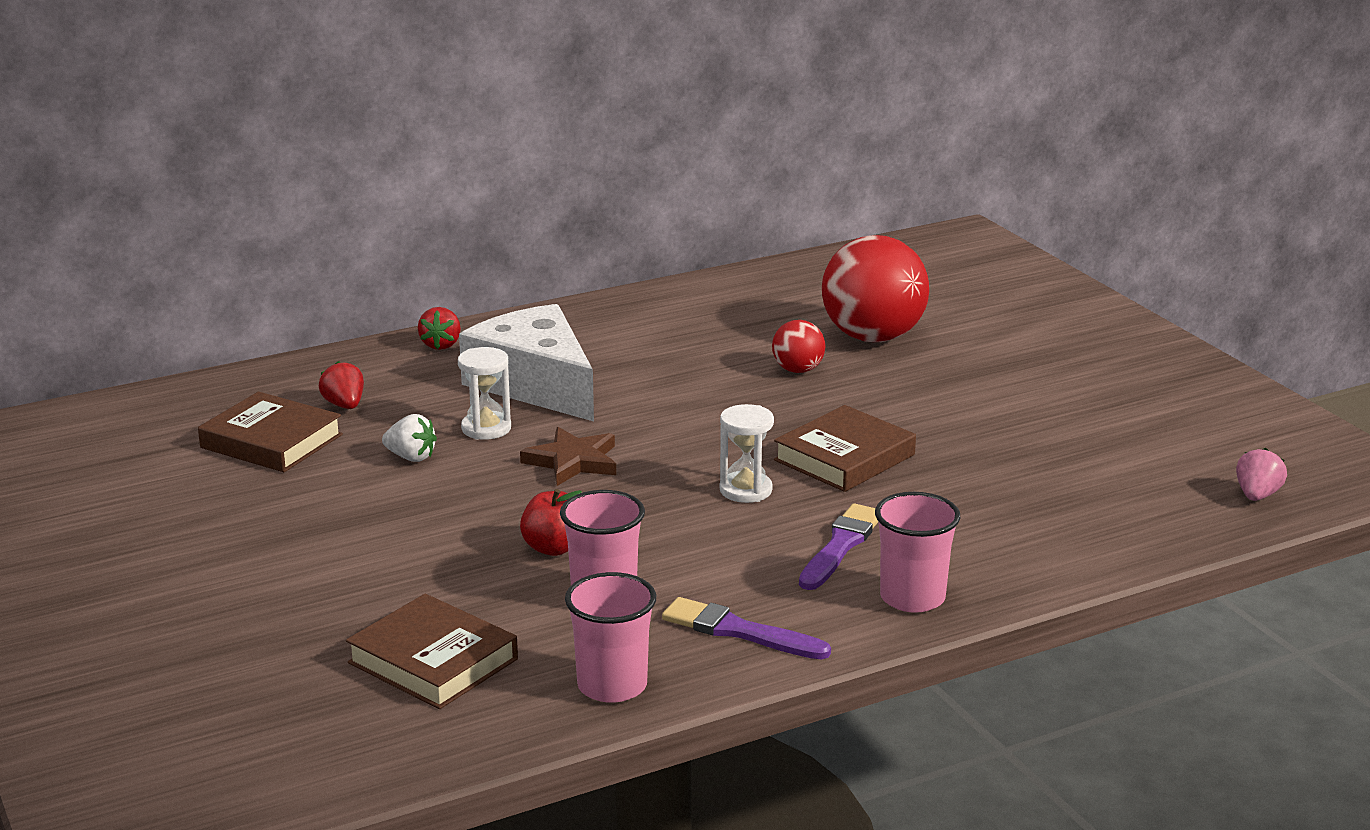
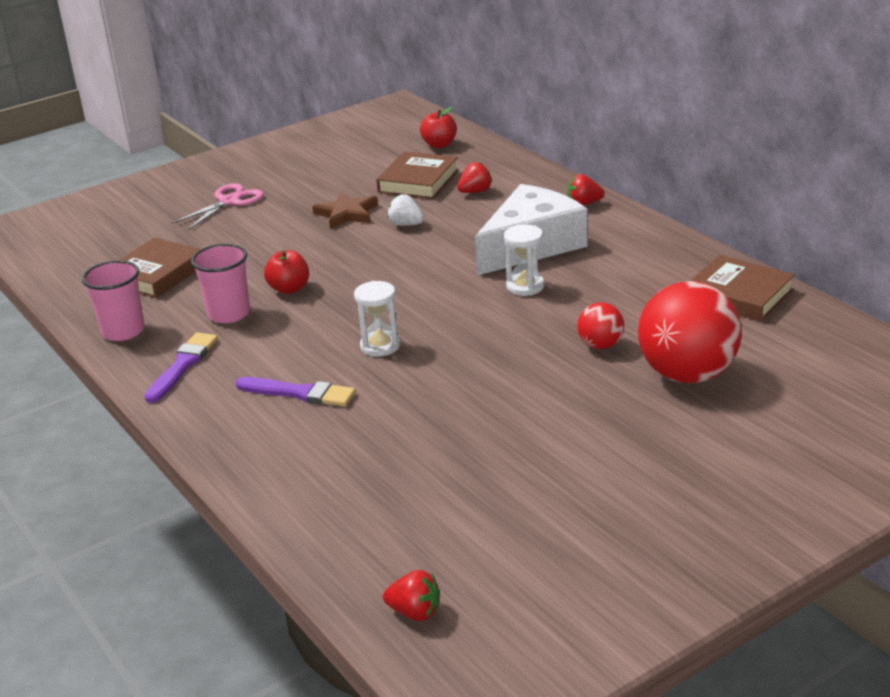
camera: 85 degrees right, 5 degrees up
(152, 419) = (439, 145): none -> red apple
(202, 597) = (229, 201): none -> pink scissors
(411, 457) = (406, 224): white strawberry -> white strawberry turned 105 degrees clockwise
(486, 428) = (454, 240): white hourglass -> white hourglass (525, 286)
(573, 461) = (412, 277): brown star -> brown star (346, 214)
(844, 457) = (443, 382): brown book -> brown book (739, 295)
(912, 598) = (224, 429): pink cup -> none
(1257, 495) = (415, 612): pink strawberry -> red strawberry

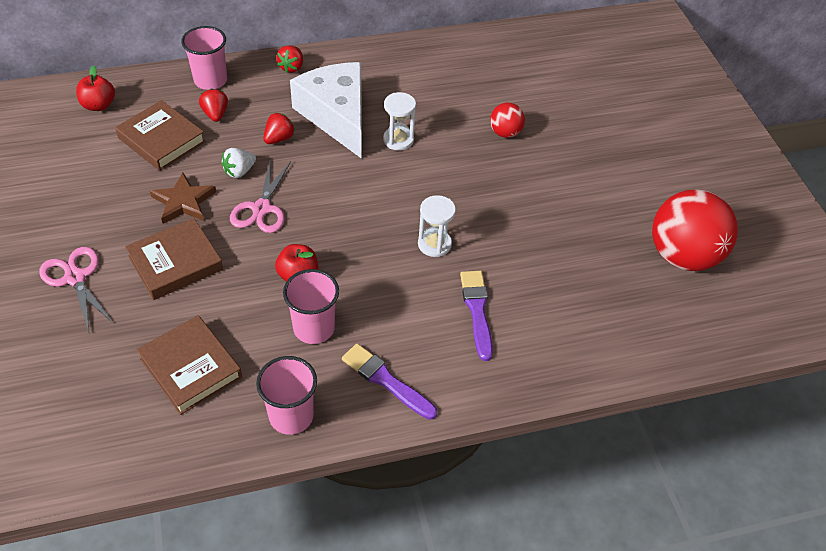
camera: 75 degrees left, 20 degrees up
(299, 393) = (477, 311): purple brush -> purple brush turned 45 degrees counterclockwise
(364, 248) = (261, 208): none -> pink scissors
(415, 612) = (767, 317): red strawberry -> red strawberry (279, 138)
(521, 175) = (210, 80): none -> pink cup
(688, 375) = (563, 109): red ball -> red ball (683, 256)
(739, 295) = (480, 51): brown book -> brown book (175, 263)

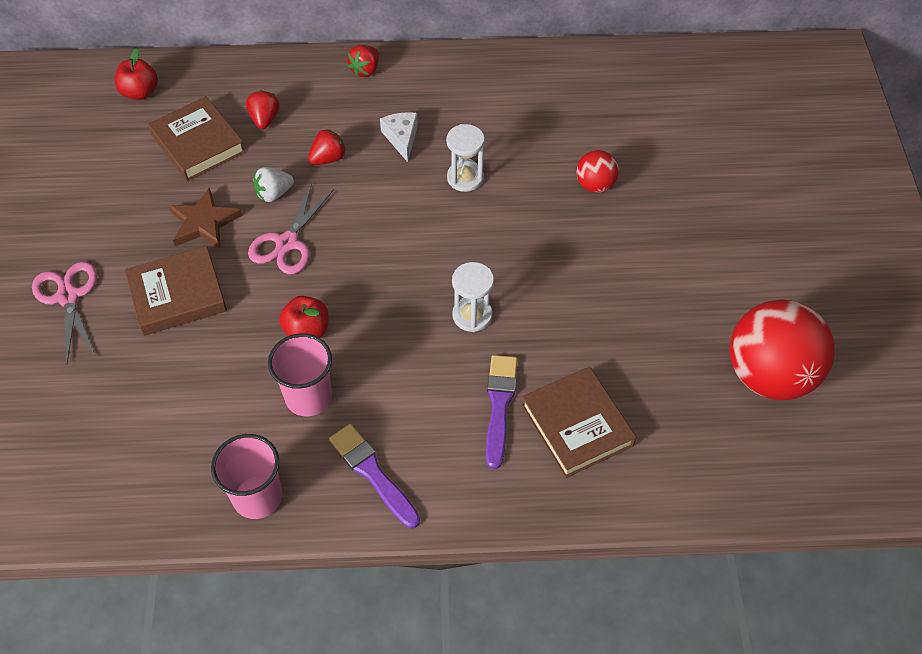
camera: 15 degrees right, 5 degrees up
(191, 368) = (164, 422): brown book -> brown book (576, 425)
(210, 80) = (269, 76): pink cup -> none
(337, 116) = (401, 138): white cheese -> white cheese, size x0.43

